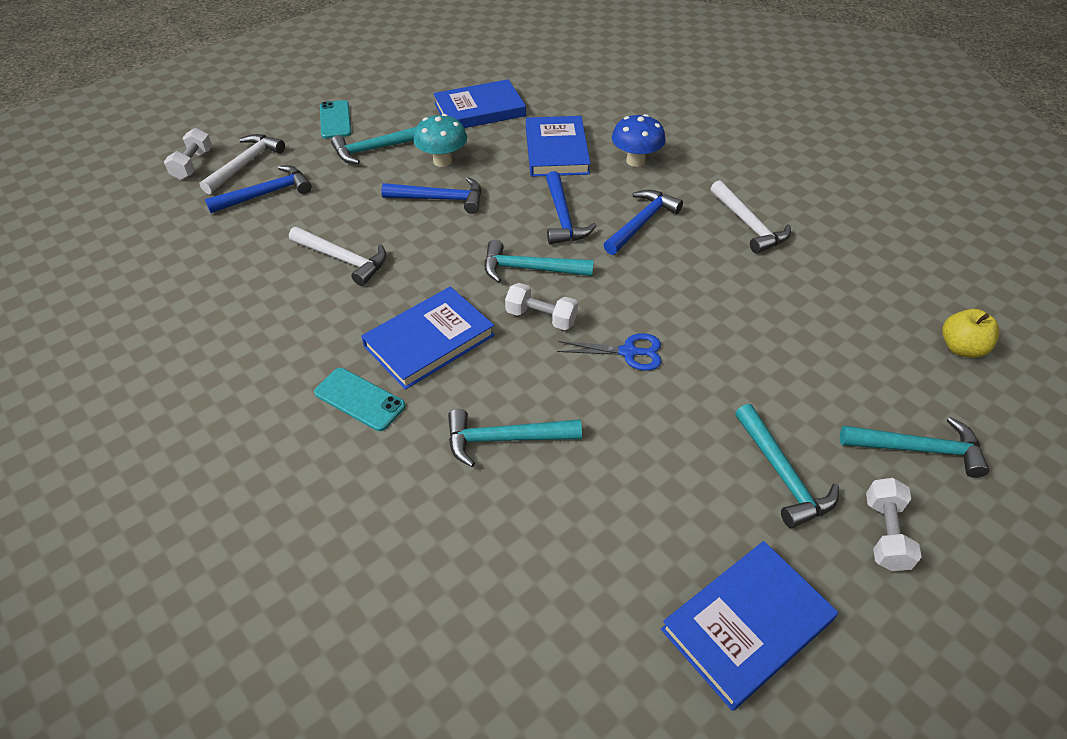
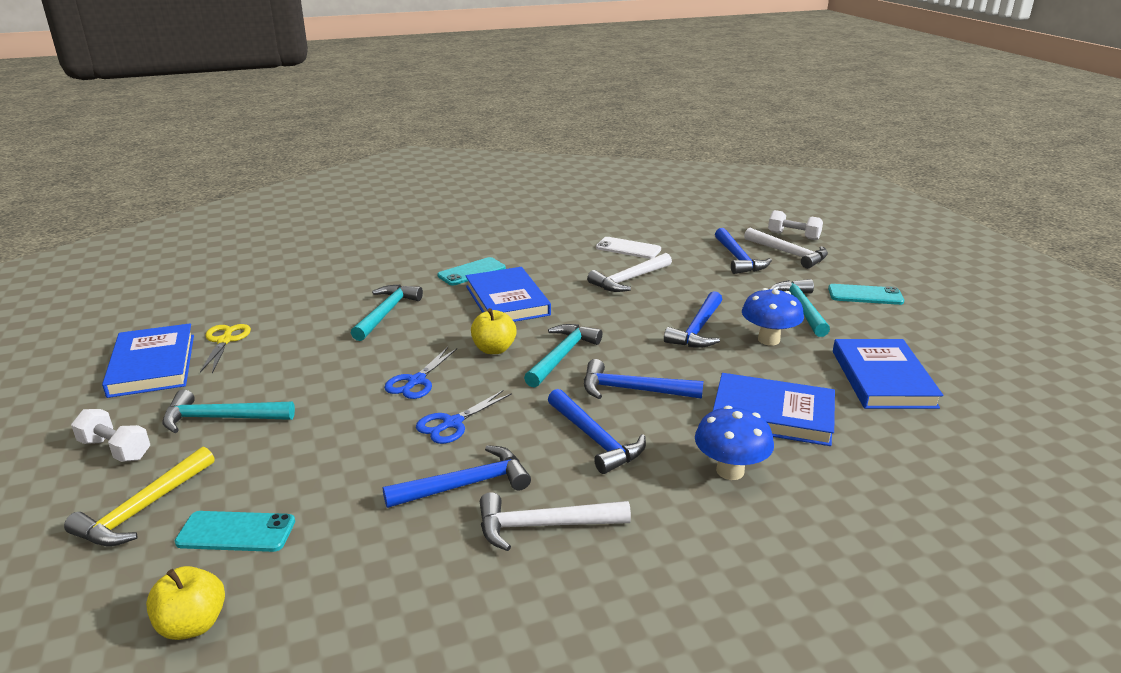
camera: 110 degrees right, 20 degrees down
(251, 277) = (628, 248): none -> white phone
(442, 161) = (768, 340): turquoise mushroom -> blue mushroom
(541, 317) = (494, 349): white dumbbell -> yellow apple
(651, 579) = (225, 341): none -> yellow scissors
(675, 304) = (452, 423): none -> blue scissors
(740, 272) = (465, 485): none -> blue hammer
(884, 373) = (236, 532): none -> turquoise phone
(917, 449) = (144, 509): turquoise hammer -> yellow hammer

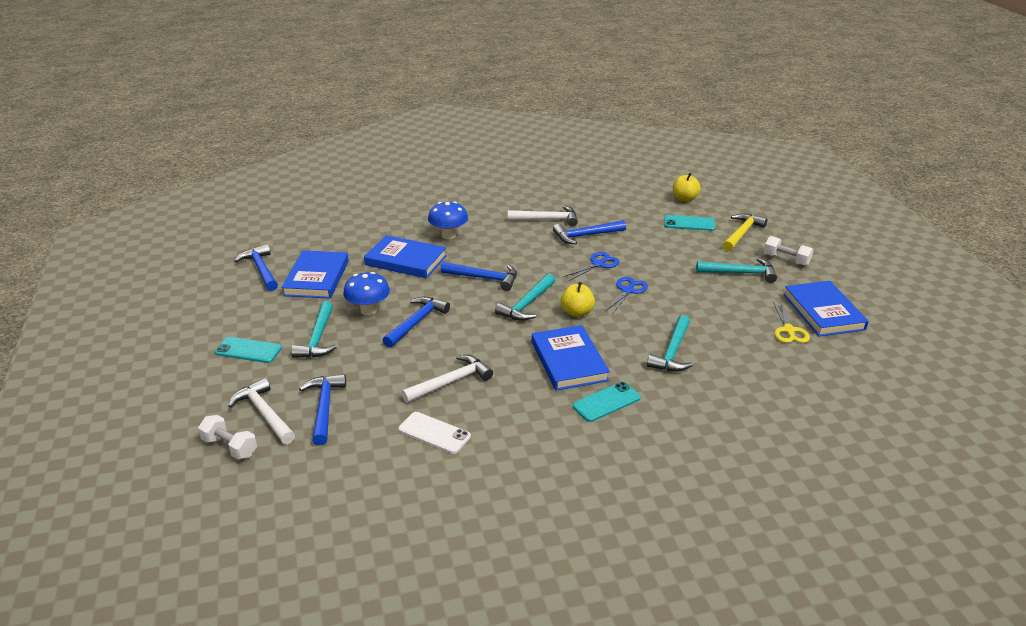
camera: 175 degrees left, 5 degrees up
(595, 439) = (515, 252): blue hammer -> blue hammer (261, 270)

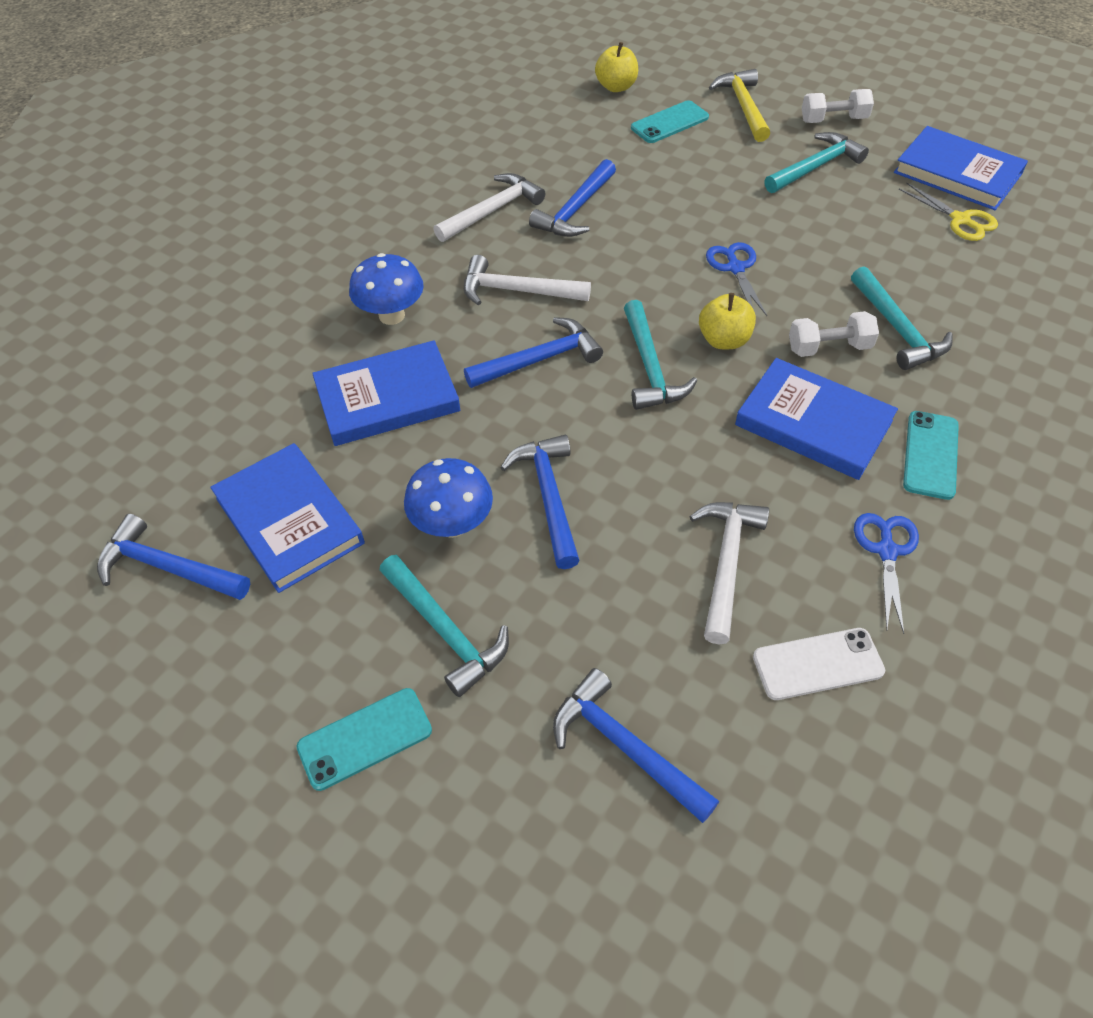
camera: 40 degrees left, 20 degrees up
(230, 447) = (588, 942): white dumbbell -> white dumbbell (829, 347)
(264, 414) = (554, 834): white hammer -> white hammer (517, 291)
(598, 264) = (649, 247): blue scissors -> blue scissors (886, 551)

